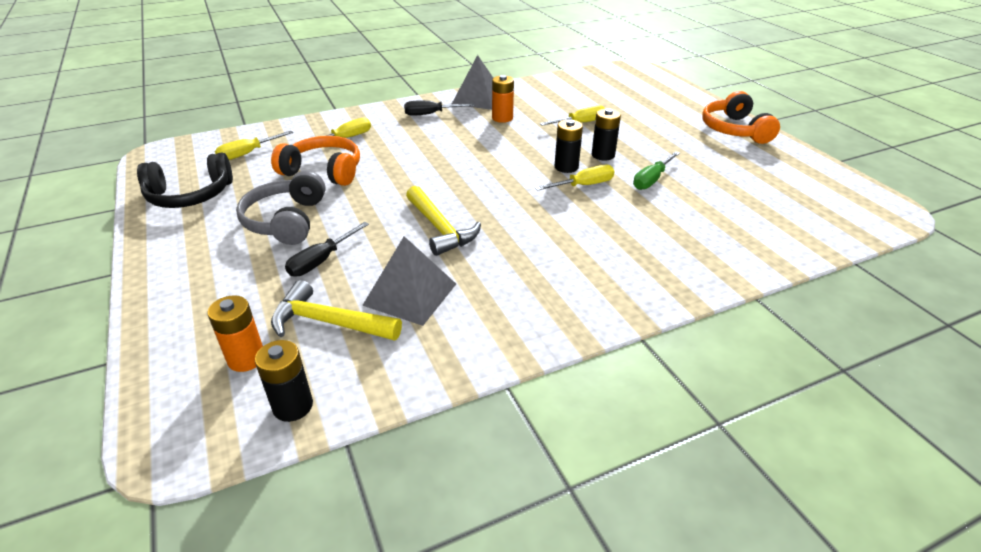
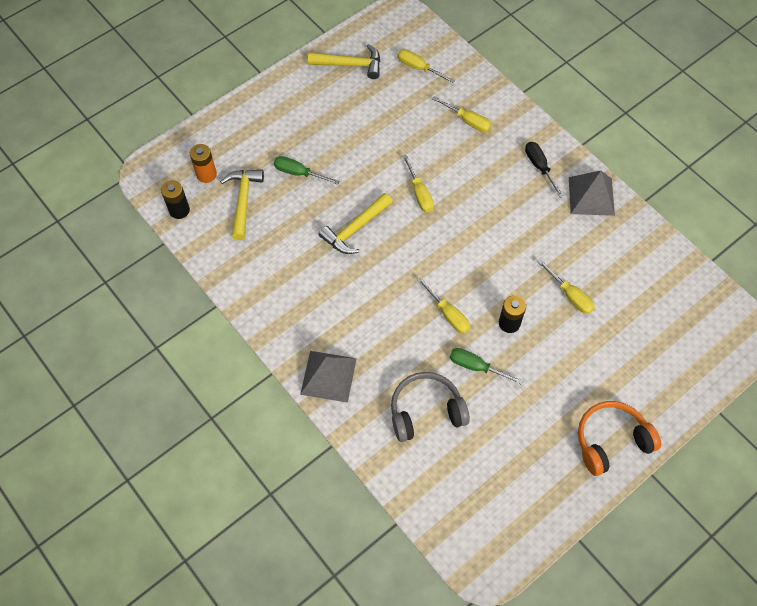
camera: 75 degrees right, 25 degrees up
(190, 195) = (350, 64): black headphones -> yellow hammer
(286, 221) = (337, 134): grey headphones -> grey headphones (426, 411)
(321, 261) = (299, 173): black screwdriver -> green screwdriver
(323, 171) = (409, 128): orange headphones -> none
(410, 294) = (278, 234): grey pyramid -> grey pyramid (328, 376)
(417, 178) = (419, 193): none -> yellow screwdriver
(502, 118) = (554, 227): orange battery -> none
(566, 167) = (476, 296): black battery -> none

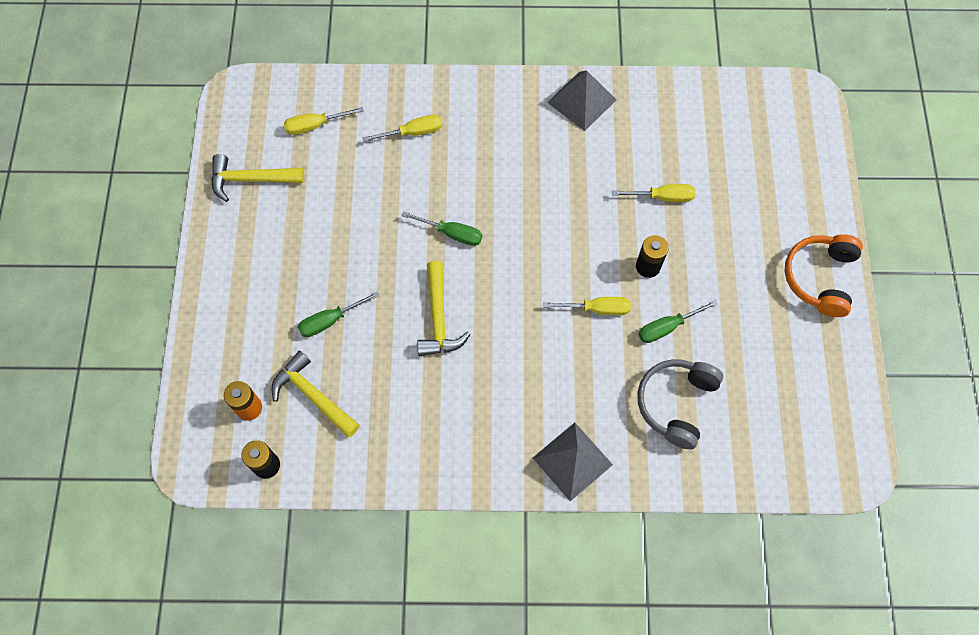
camera: 50 degrees left, 5 degrees up
(350, 64) = (251, 179): yellow hammer -> yellow hammer turned 135 degrees counterclockwise
(419, 193) = (452, 233): yellow screwdriver -> green screwdriver
(539, 167) = (516, 116): black screwdriver -> none

